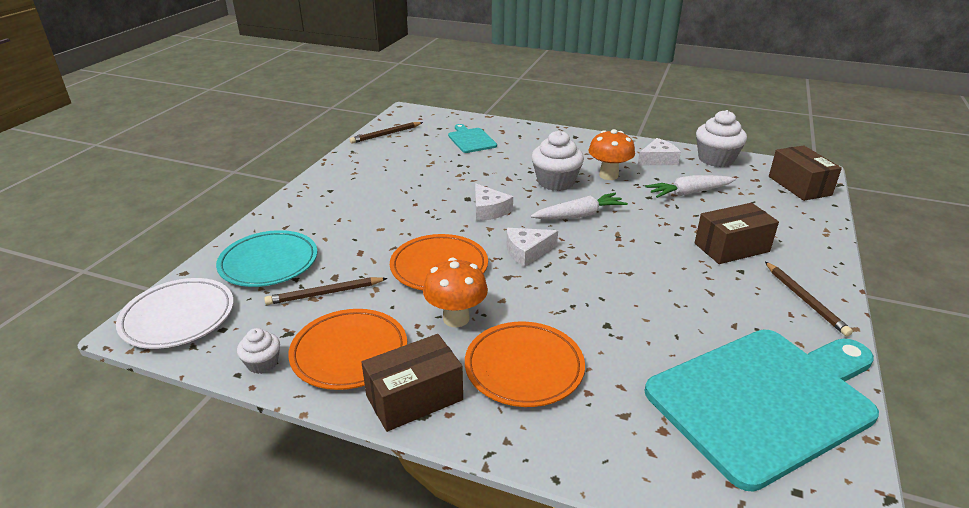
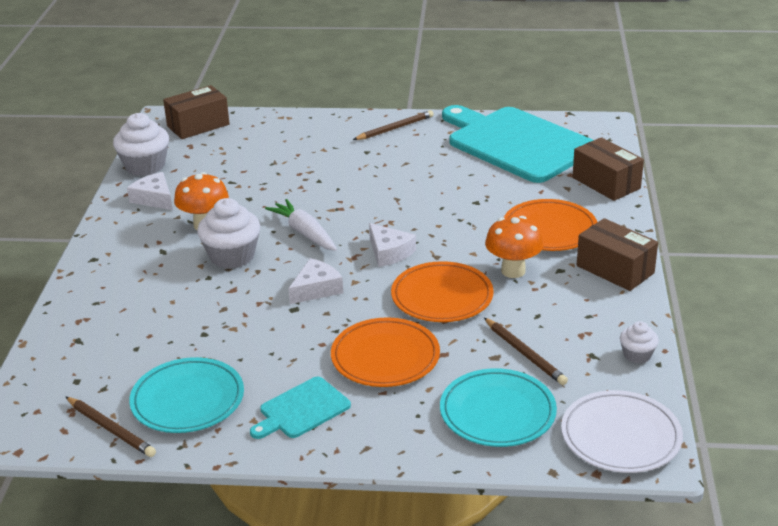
camera: 105 degrees left, 0 degrees up
(349, 352) = (591, 313): orange plate -> orange plate (385, 357)
(392, 155) = (188, 400): none -> turquoise plate
(471, 140) = (118, 341): turquoise cutting board -> turquoise cutting board (302, 409)
(689, 193) = (232, 178): white carrot -> none
(731, 247) = (331, 156): brown box -> brown box (606, 183)

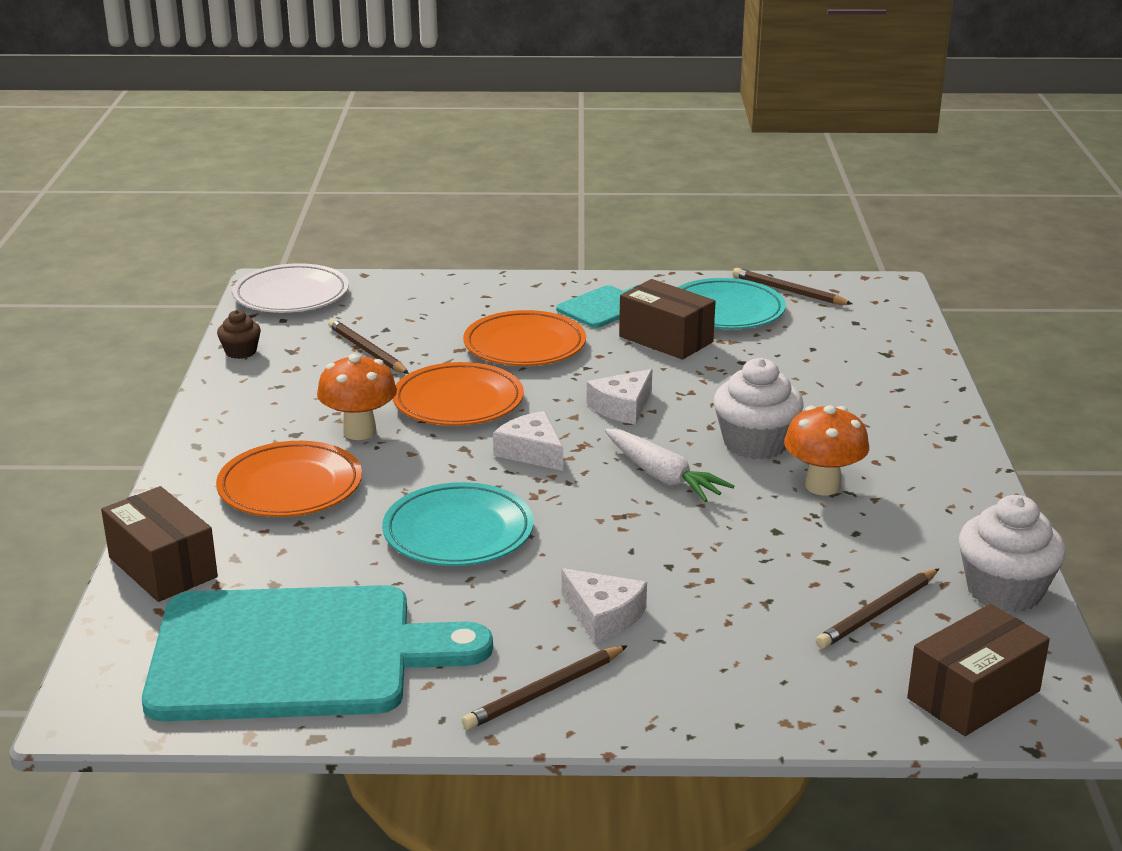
camera: 175 degrees right, 5 degrees down
(154, 198) = (935, 527): white cheese -> white cheese (603, 616)
(219, 157) = (878, 612): none -> brown pencil
(497, 412) = (407, 308): turquoise plate -> turquoise plate (458, 532)
(516, 143) = (295, 654): turquoise cutting board -> turquoise cutting board turned 45 degrees counterclockwise
(615, 269) = (219, 435): brown box -> brown box (666, 339)
(637, 355) = (241, 352): white cupcake -> brown cupcake

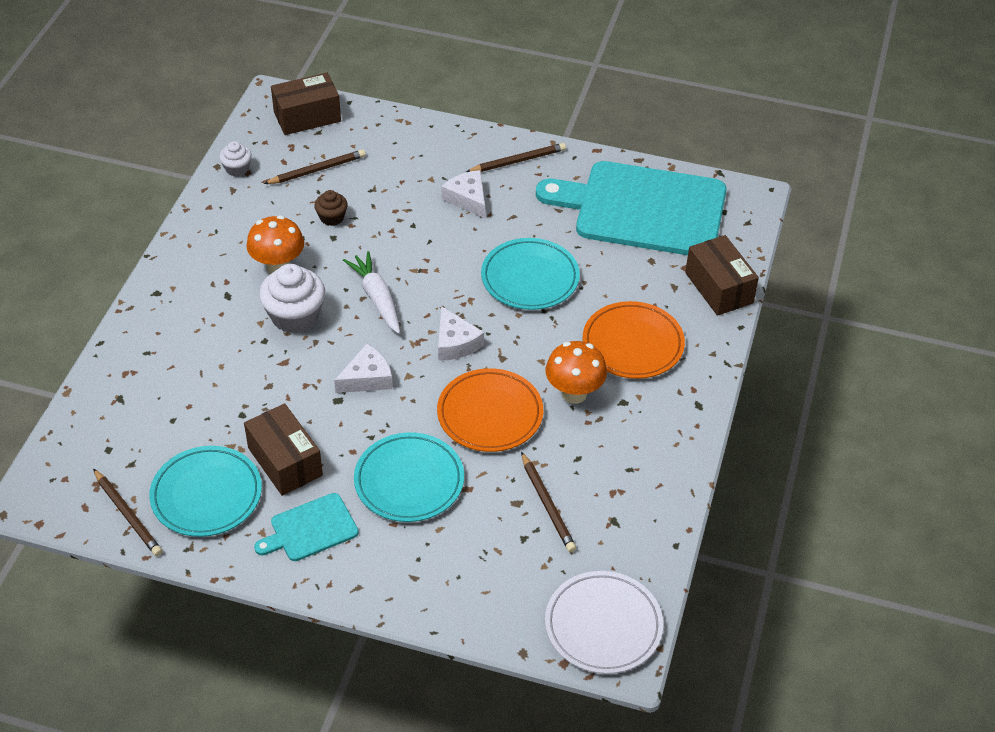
camera: 165 degrees left, 20 degrees up
(241, 352) = (659, 529): brown cupcake -> brown cupcake (332, 217)
(524, 345) = (409, 481): orange plate -> turquoise plate
(1004, 591) = (237, 169): white cupcake -> white cupcake, size x0.54

